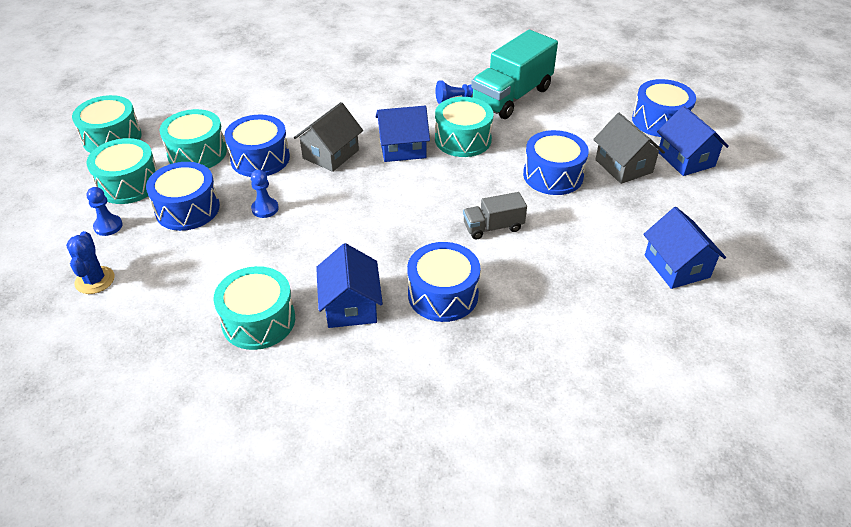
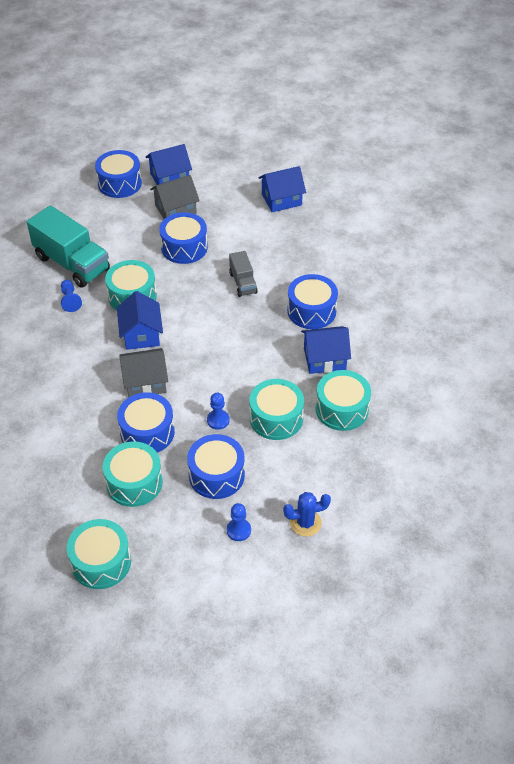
camera: 90 degrees left, 5 degrees up
(129, 184) = (178, 528): turquoise drum -> turquoise drum (276, 418)
(330, 154) = (145, 382): grey house -> grey house turned 45 degrees counterclockwise

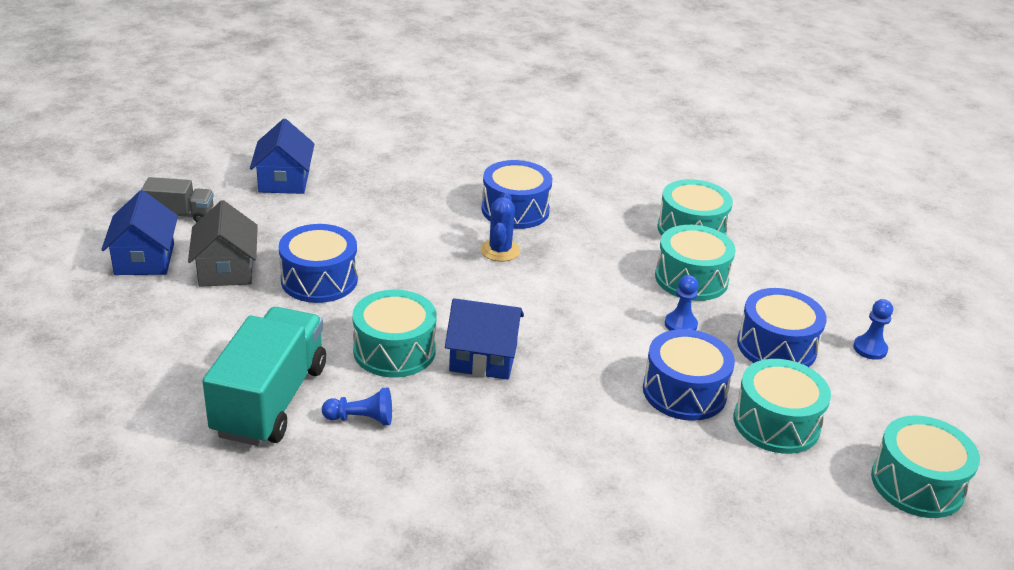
camera: 75 degrees left, 15 degrees down
(72, 263) = (270, 400): turquoise truck -> turquoise truck turned 45 degrees counterclockwise
(119, 183) = (108, 310): blue drum -> none
(145, 382) = (585, 374): grey house -> none
(243, 283) = (430, 248): grey truck -> grey truck (180, 215)
(305, 523) = (862, 296): blue cactus -> blue cactus (500, 250)
(324, 359) = (604, 221): blue house -> none

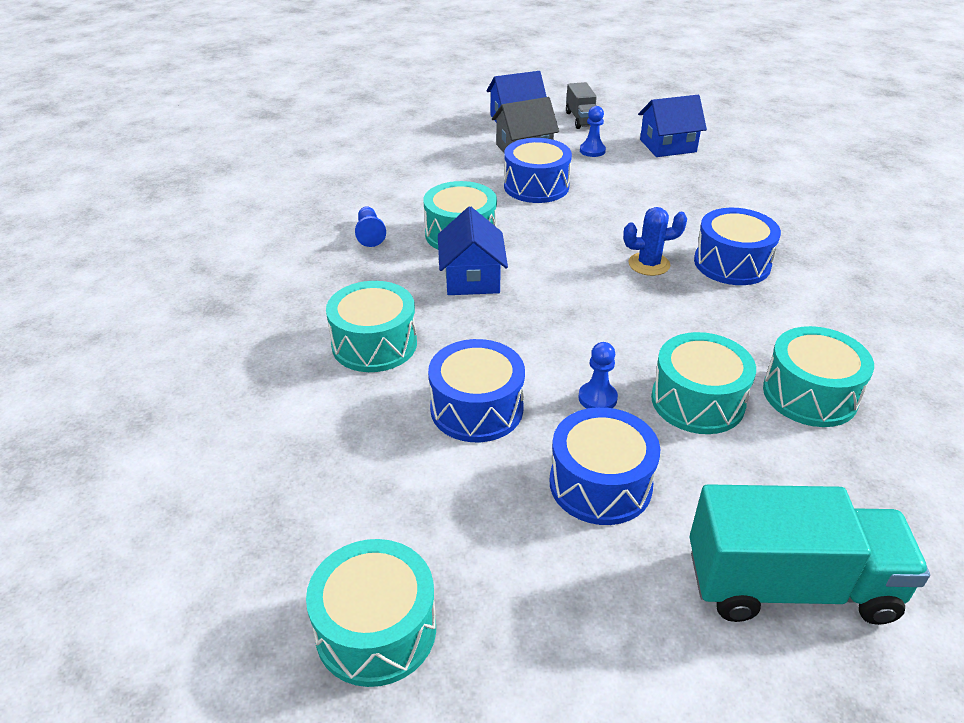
camera: 80 degrees right, 5 degrees up
(270, 400) = (377, 196): turquoise truck -> turquoise truck (790, 585)
(776, 423) = (450, 486): turquoise drum -> turquoise drum (374, 344)
(870, 349) = (650, 587): blue pawn -> blue pawn (592, 151)

